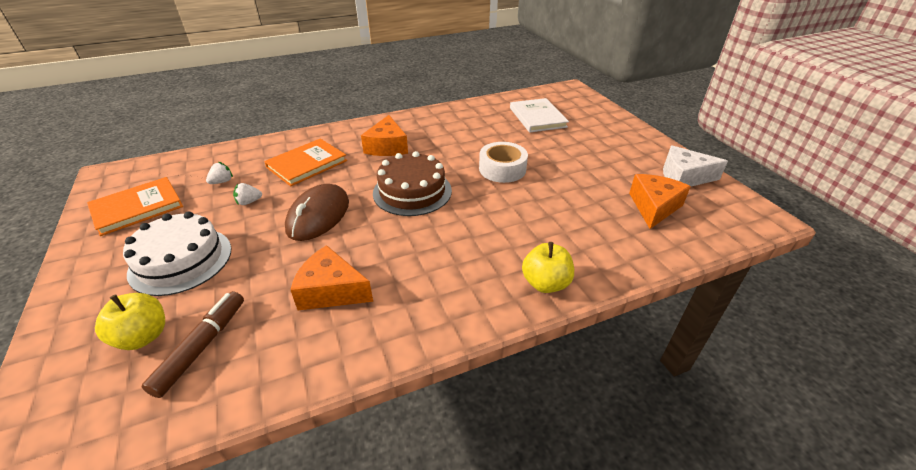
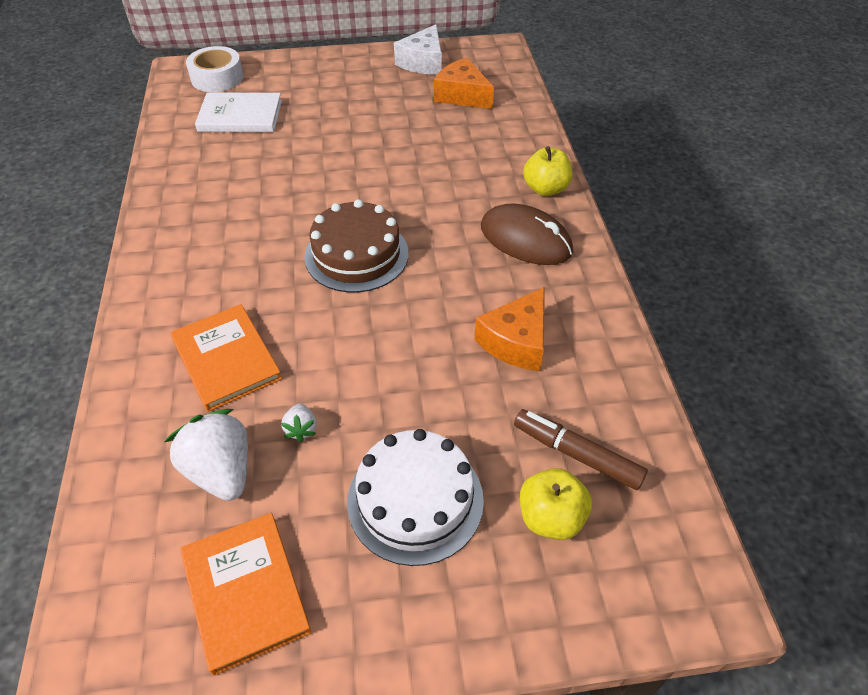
camera: 75 degrees left, 10 degrees up
(222, 182) = (221, 471): white strawberry -> white strawberry, size x2.09
(318, 215) = (370, 349): brown mouse -> brown mouse (525, 239)
(387, 147) = (228, 265): orange cheese -> none
(502, 169) = (346, 172): white tape -> white tape (217, 78)

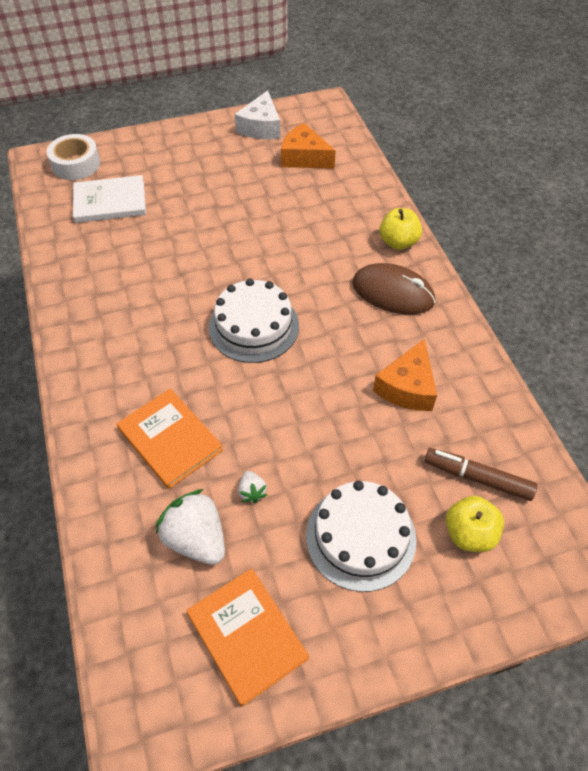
camera: 10 degrees left, 5 degrees up
(356, 255) = (254, 326): brown cake -> white cake

